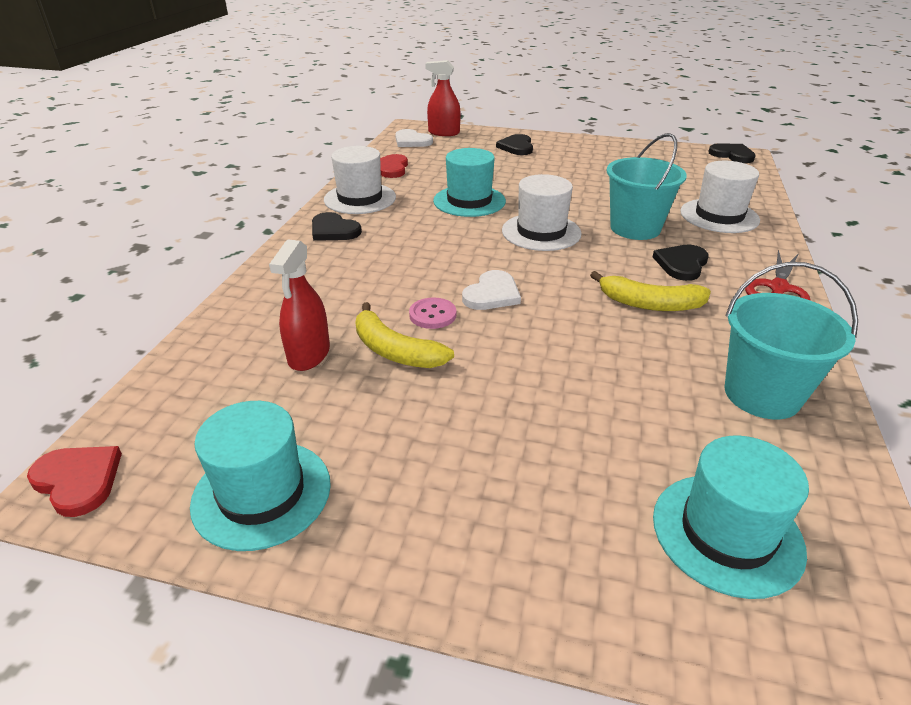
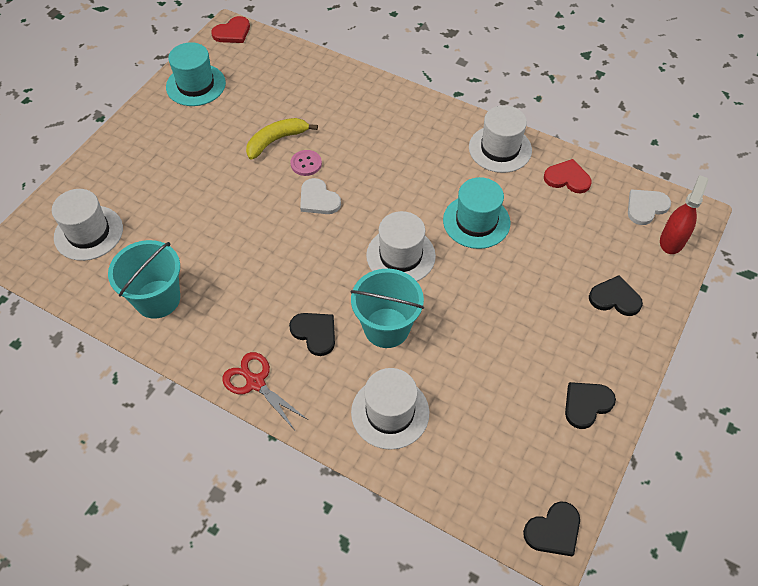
camera: 105 degrees right, 20 degrees up
(309, 354) = (289, 105): red spray bottle -> none
(333, 230) = (443, 127): black heart -> black heart (586, 404)
(649, 304) = (270, 285): yellow banana -> none
(727, 533) = (88, 233): turquoise hat -> white hat

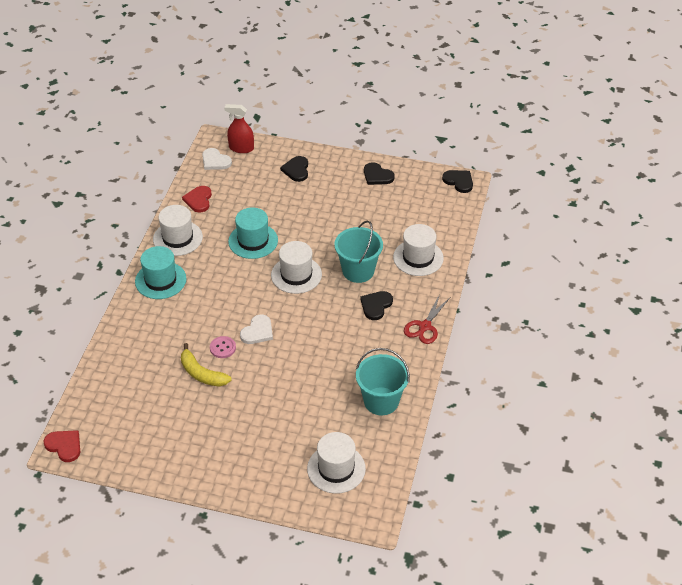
camera: 105 degrees left, 10 degrees down
(196, 85) = (145, 452): turquoise hat -> turquoise hat (160, 280)

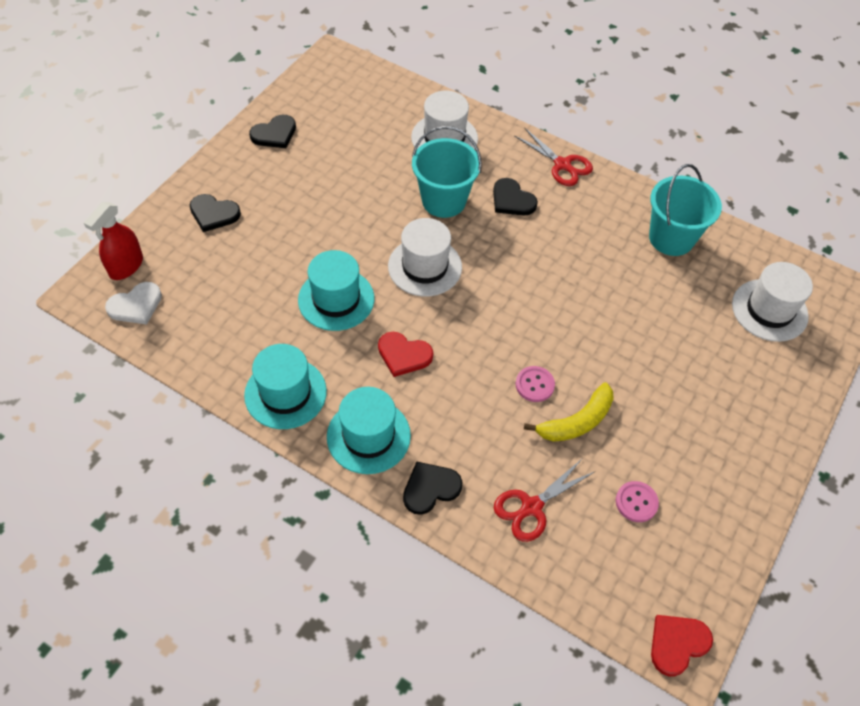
camera: 75 degrees left, 10 degrees up
(135, 363) = (531, 507): none -> red scissors
(152, 413) = (636, 502): none -> pink button
(177, 238) = (285, 393): white hat -> turquoise hat
(198, 200) = (213, 347): red heart -> red heart (403, 355)
(257, 331) = (516, 336): white heart -> none
(459, 181) = (327, 64): black heart -> black heart (430, 488)

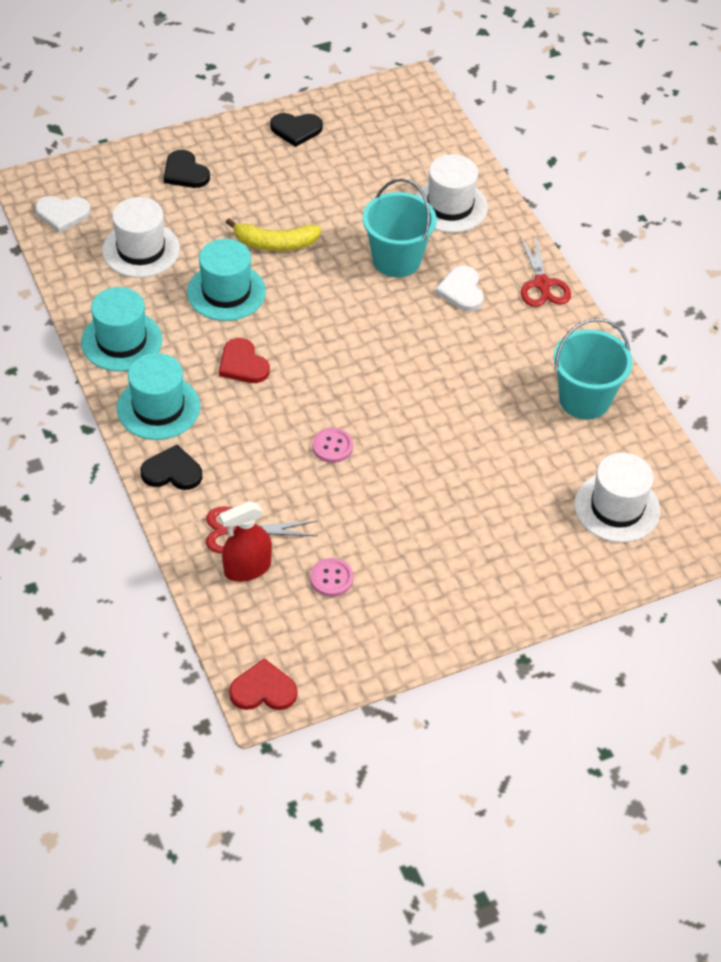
camera: 35 degrees right, 5 degrees down
(126, 266) = (80, 179): red spray bottle -> red spray bottle (247, 568)
(425, 267) = (326, 305): white hat -> white hat (141, 250)
(512, 200) = (461, 290): black heart -> white heart
(576, 422) = (340, 493): yellow banana -> yellow banana (274, 243)

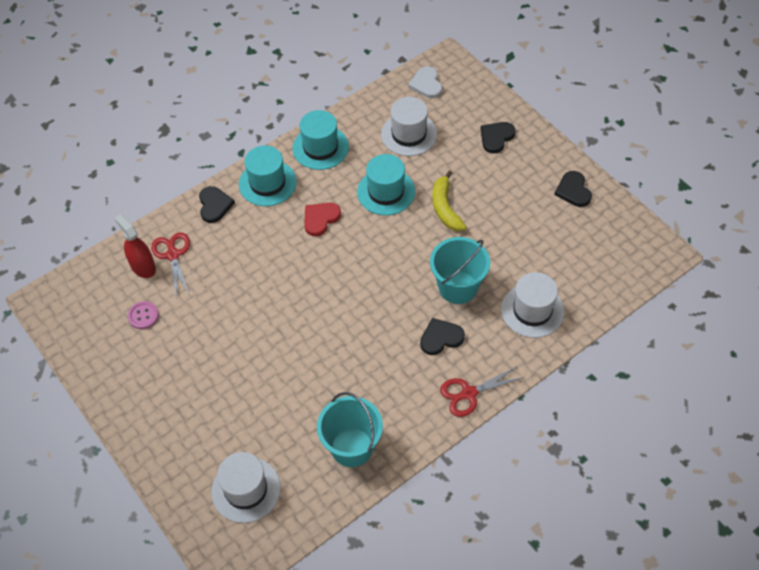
camera: 80 degrees right, 5 degrees up
(263, 690) = (48, 299): red heart -> none
(332, 446) = (259, 289): pink button -> none
(461, 290) = (441, 338): white heart -> black heart

